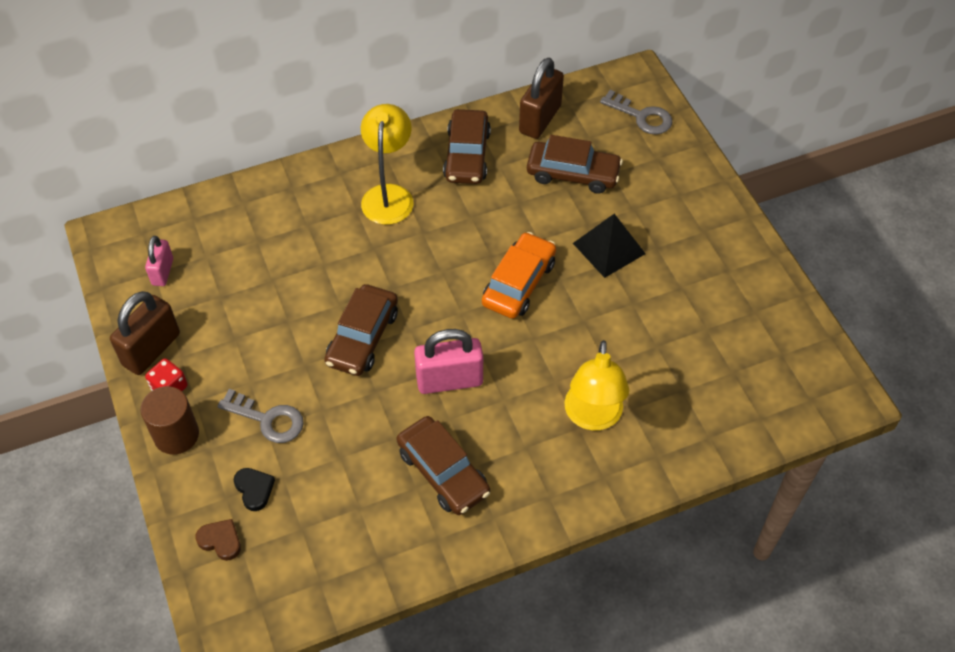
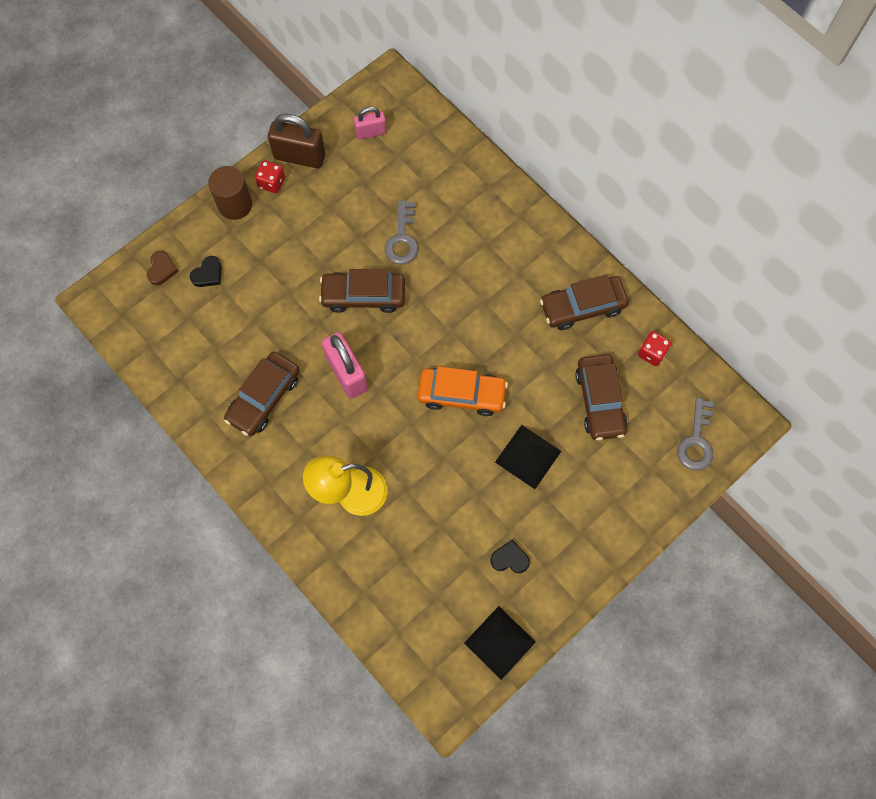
camera: 70 degrees right, 15 degrees up
(268, 419) = (268, 259): grey key -> grey key (402, 239)
(389, 195) = (512, 261): yellow lamp -> none
(540, 119) = (652, 353): brown padlock -> red dice
(711, 296) = (510, 559): none -> black heart
(795, 331) = (500, 642): none -> black pyramid

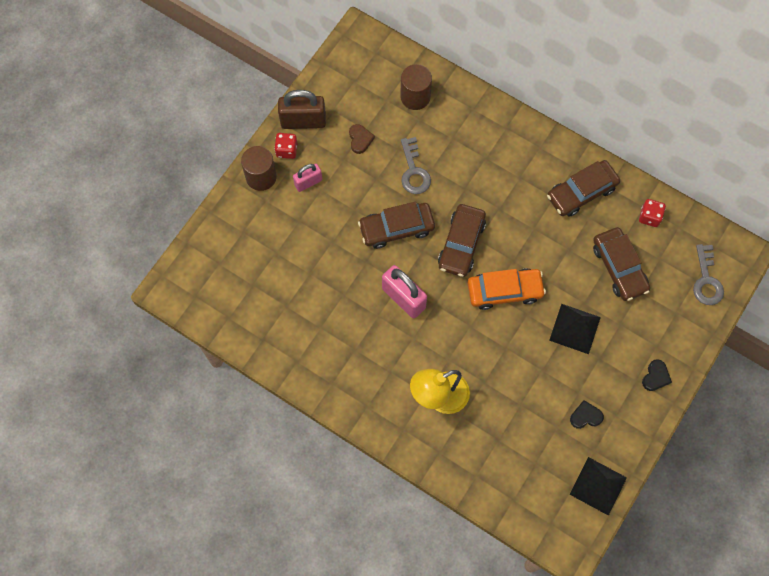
camera: 15 degrees left, 0 degrees up
(162, 269) = (216, 249): brown heart -> brown heart (360, 139)
(208, 274) = (258, 243): black heart -> black heart (655, 377)
(264, 397) = (340, 336): brown car -> brown car (461, 244)
(371, 132) = (357, 85): pink padlock -> pink padlock (308, 182)
(429, 159) = (415, 97): none -> brown cylinder

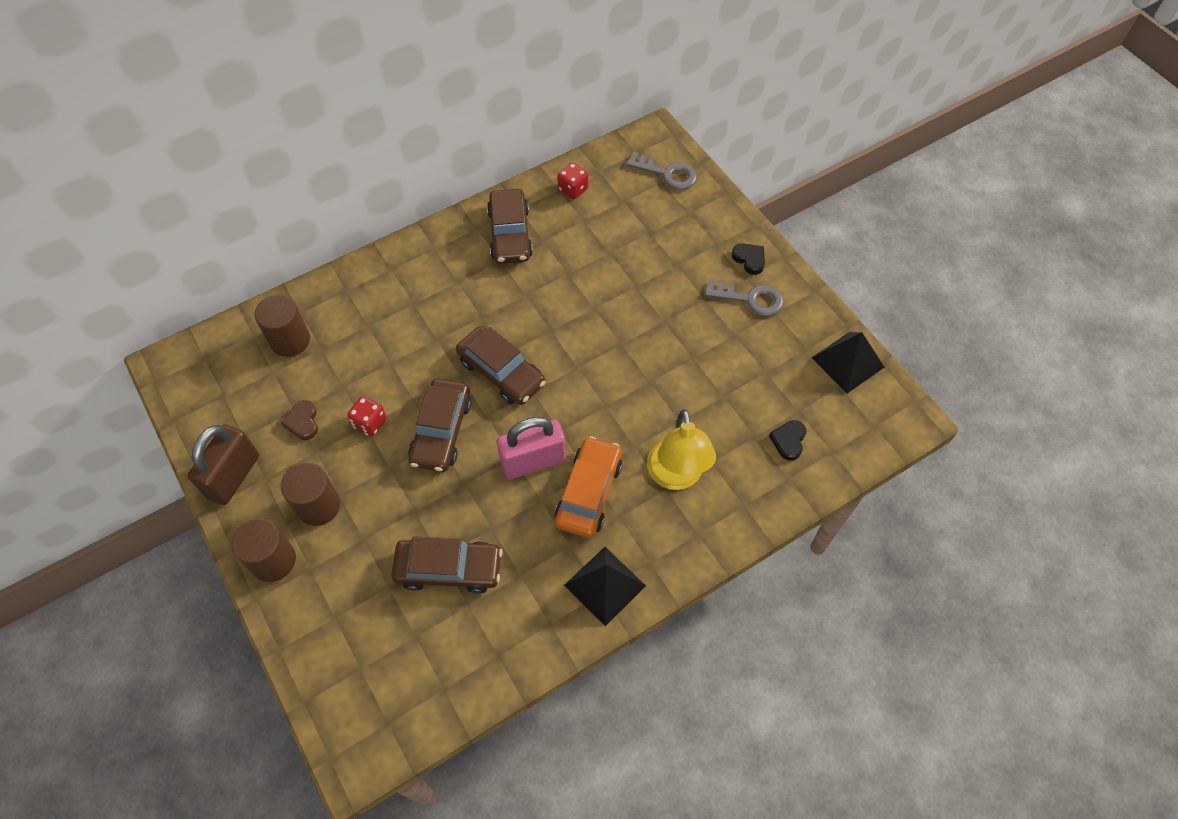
camera: 65 degrees left, 10 degrees down
(286, 150) = (258, 513): red dice -> red dice (370, 423)
(308, 182) = (318, 506): pink padlock -> brown cylinder
(360, 139) = (303, 422): brown heart -> brown heart turned 120 degrees counterclockwise
(414, 171) = (382, 382): grey key -> grey key (750, 299)
(504, 291) = (582, 354): orange car -> orange car (588, 492)
(575, 328) = (661, 307): black pyramid -> black pyramid (605, 585)
(585, 416) = (764, 340): black heart -> black heart (788, 441)
(619, 267) = (613, 238): brown car -> brown car (449, 569)

